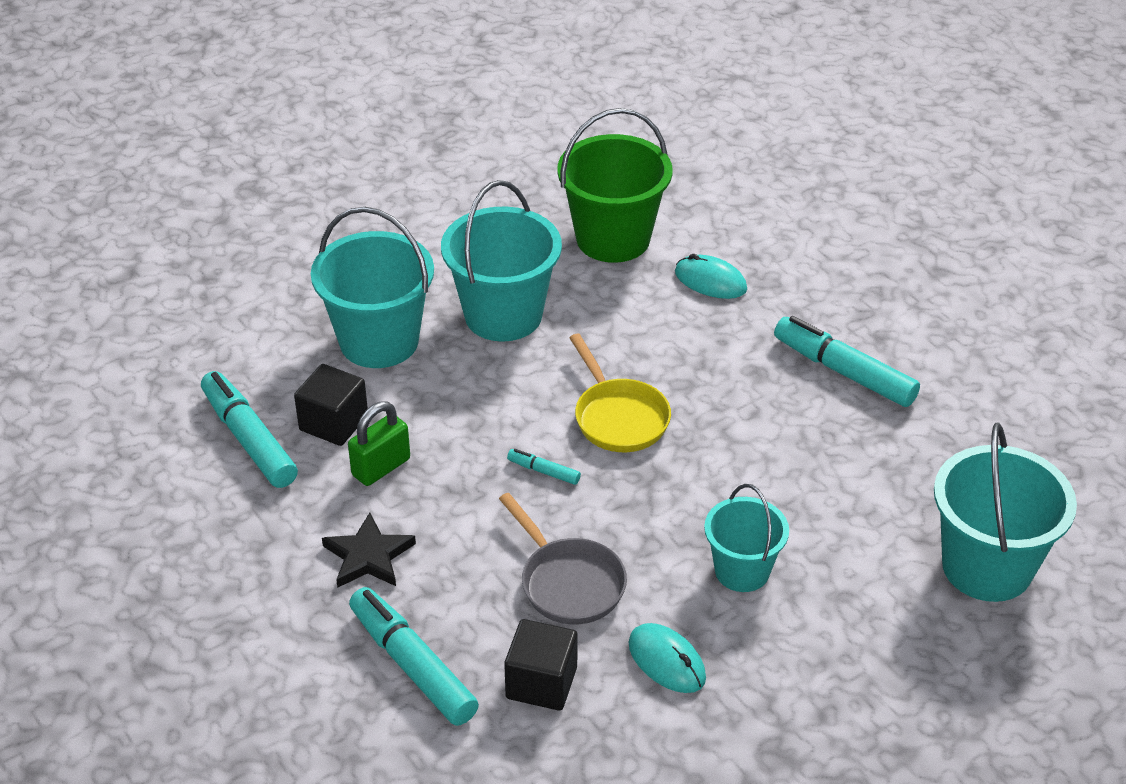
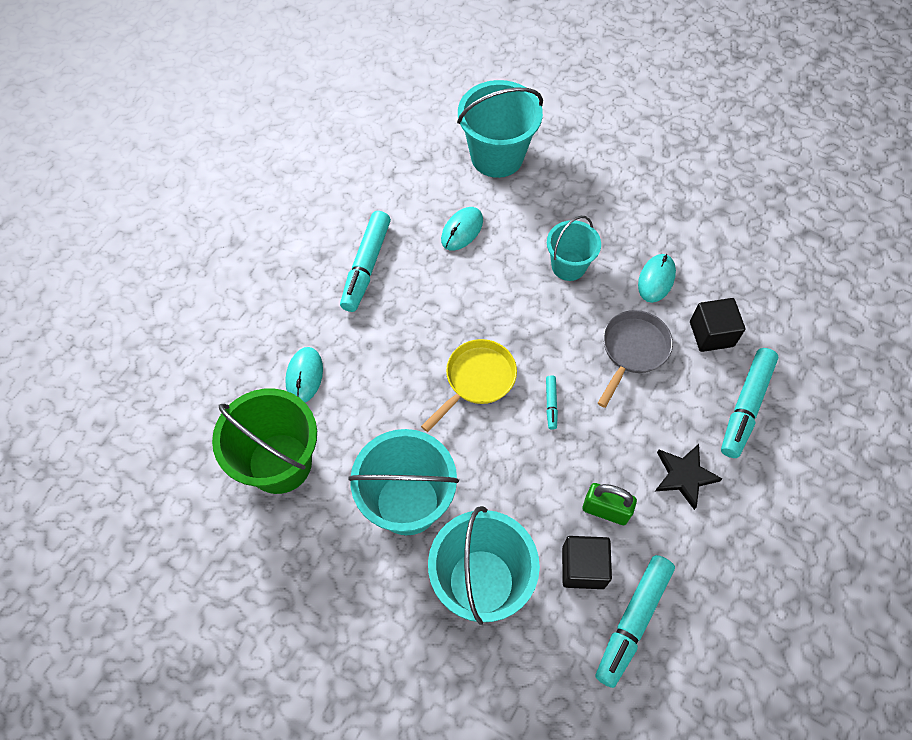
camera: 115 degrees left, 20 degrees up
(860, 480) = (462, 230): none -> turquoise mouse

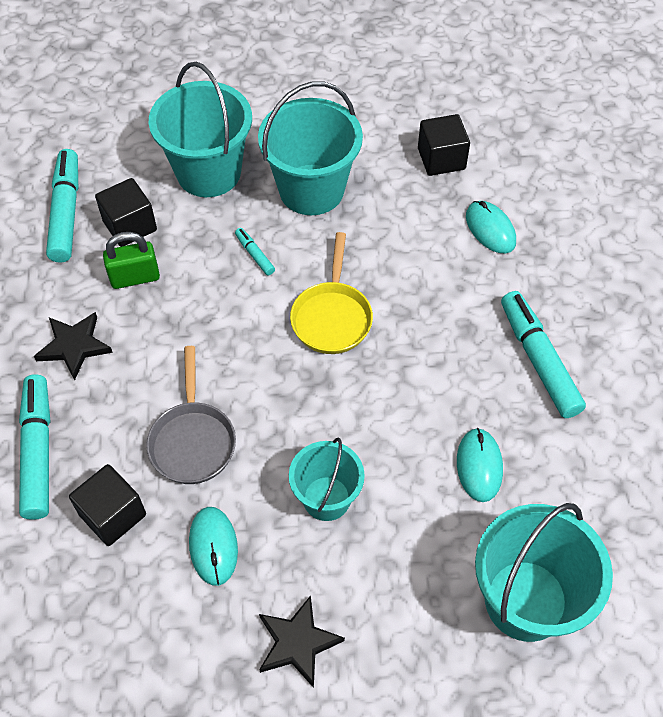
camera: 145 degrees right, 5 degrees down
(280, 463) = (441, 159): green bucket -> black cube
(551, 404) = (244, 337): turquoise marker -> turquoise marker (255, 255)
(636, 206) = (297, 643): none -> black star

